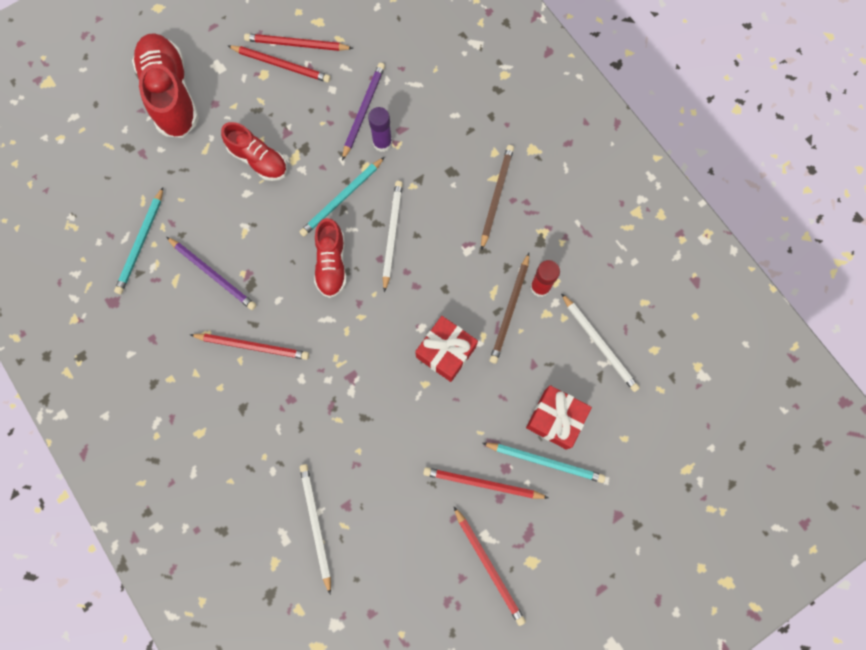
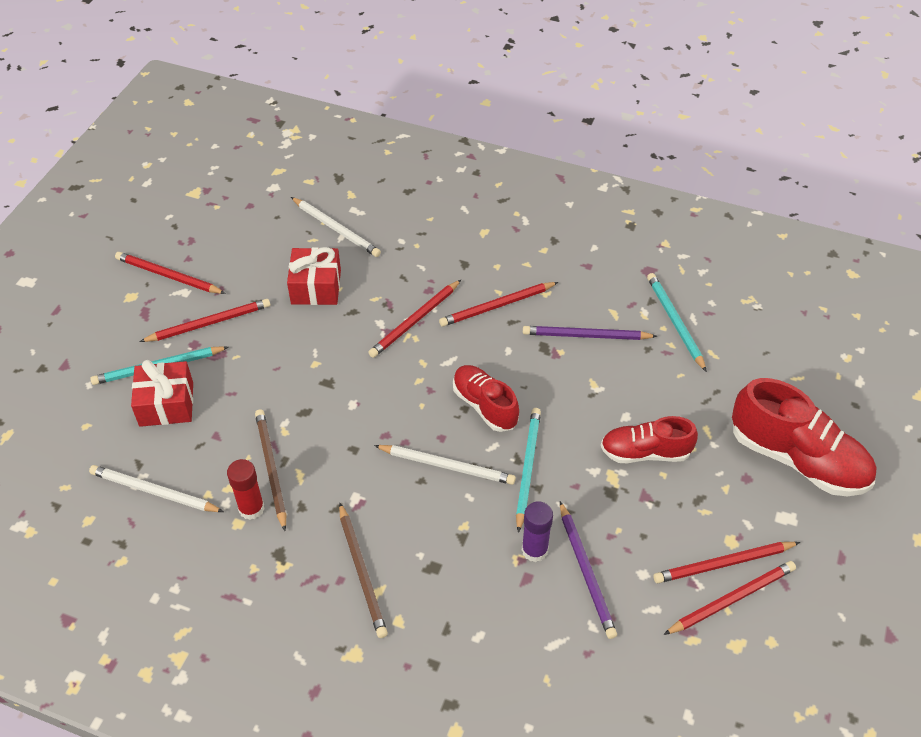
camera: 145 degrees right, 25 degrees down
(324, 374) = (415, 321): none -> red pencil
(392, 234) = (447, 466): white pencil -> white pencil turned 45 degrees counterclockwise
(446, 352) = (313, 398): red gift -> red gift (316, 287)

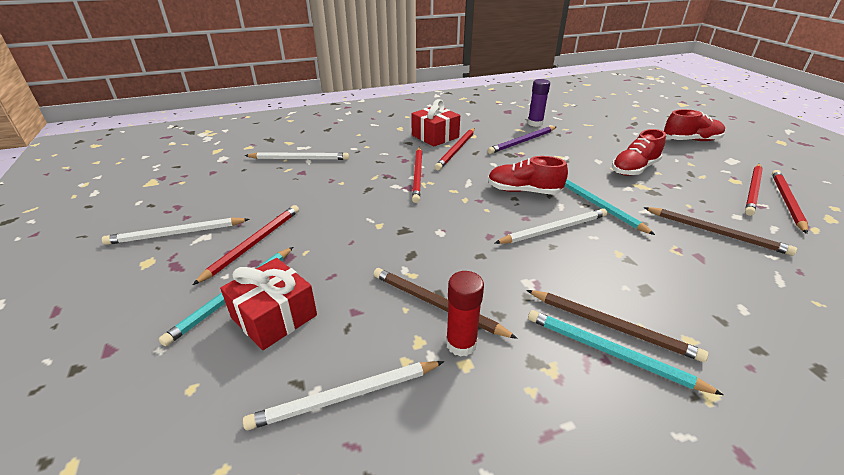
camera: 40 degrees left, 15 degrees down
(168, 276) = (176, 234): red pencil -> white pencil
(316, 287) = (323, 188): red gift -> red gift (435, 136)
(534, 550) = (675, 240): purple glue stick -> purple glue stick (535, 123)
(586, 572) = (716, 232): purple pencil -> brown pencil
(675, 322) = (552, 121): turquoise pencil -> turquoise pencil (611, 353)
(797, 459) = (690, 140): red shoe -> red shoe, size x0.62

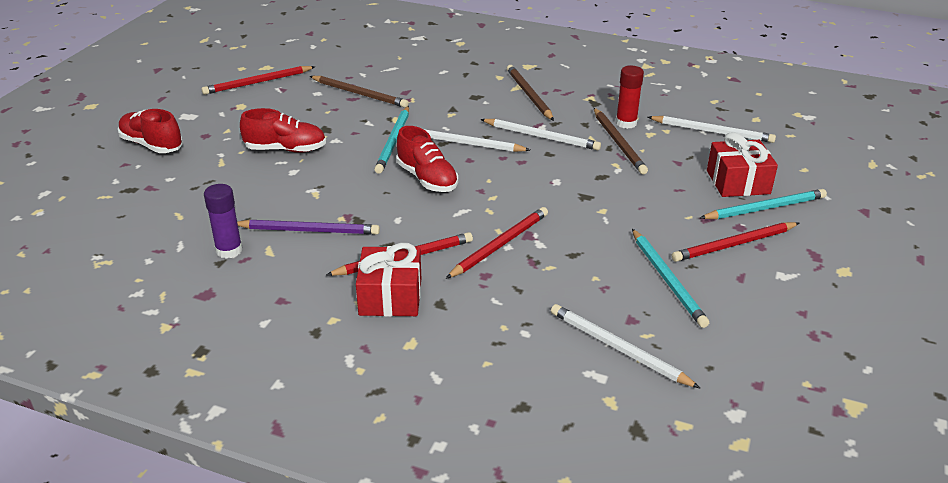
camera: 140 degrees left, 0 degrees up
(176, 234) = (814, 292): white pencil -> white pencil (541, 137)
(611, 353) = (549, 89): turquoise pencil -> turquoise pencil (667, 280)
(716, 232) = (359, 94): brown pencil -> brown pencil turned 135 degrees clockwise
(753, 190) = (254, 96): red pencil -> none

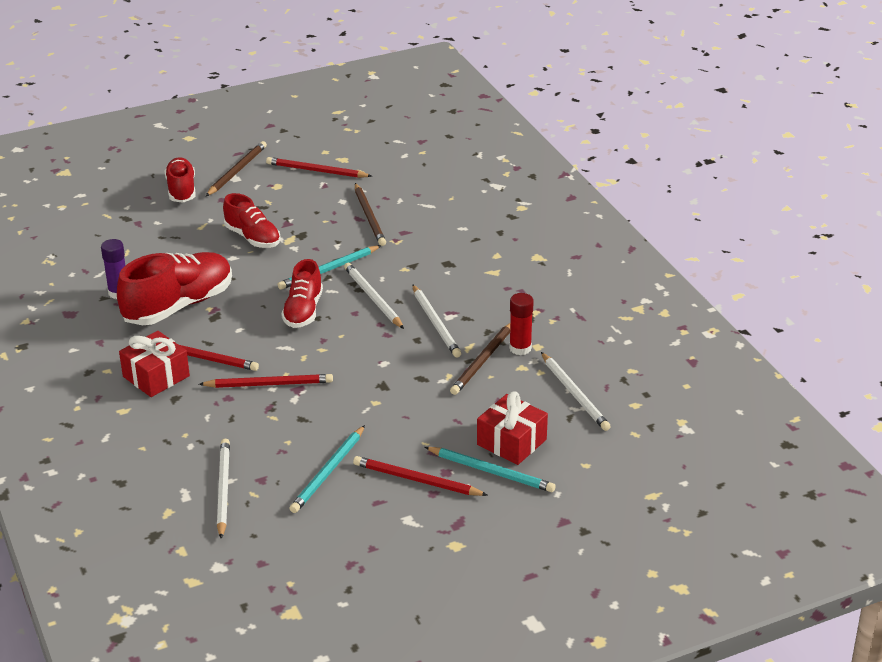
camera: 45 degrees right, 0 degrees up
(309, 230) = (179, 306): purple pencil -> red shoe
(529, 95) = (490, 283): brown pencil -> brown pencil (237, 171)

